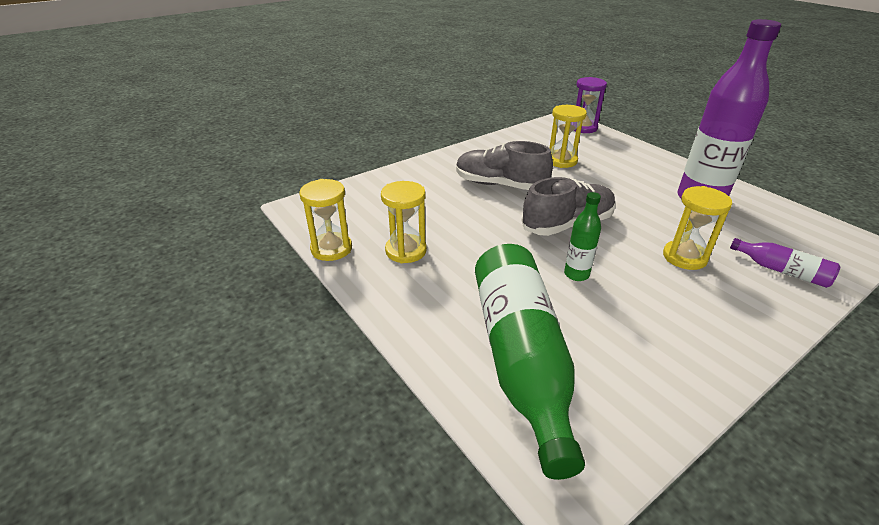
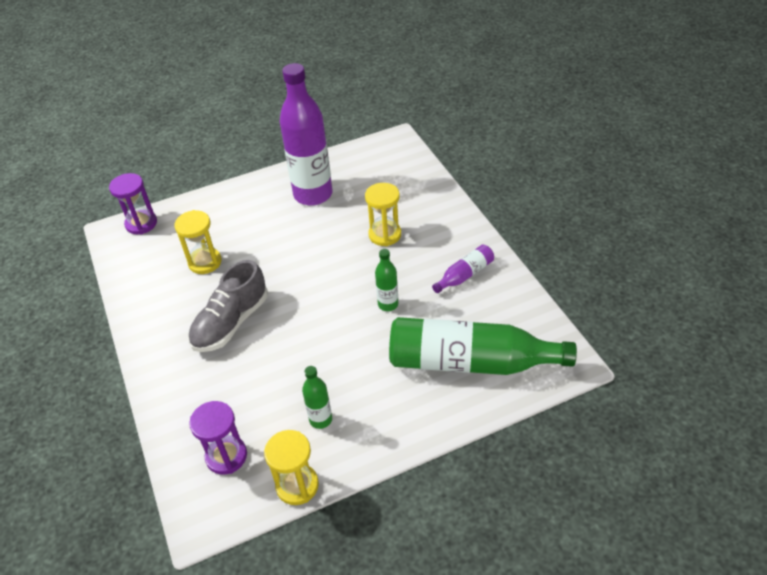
camera: 75 degrees left, 10 degrees up
(359, 208) = (226, 456): none -> purple hourglass
(406, 251) = (320, 419): yellow hourglass -> green bottle
(567, 224) = (318, 290): grey shoe -> none
(781, 271) = (413, 192): purple bottle -> purple bottle (465, 275)

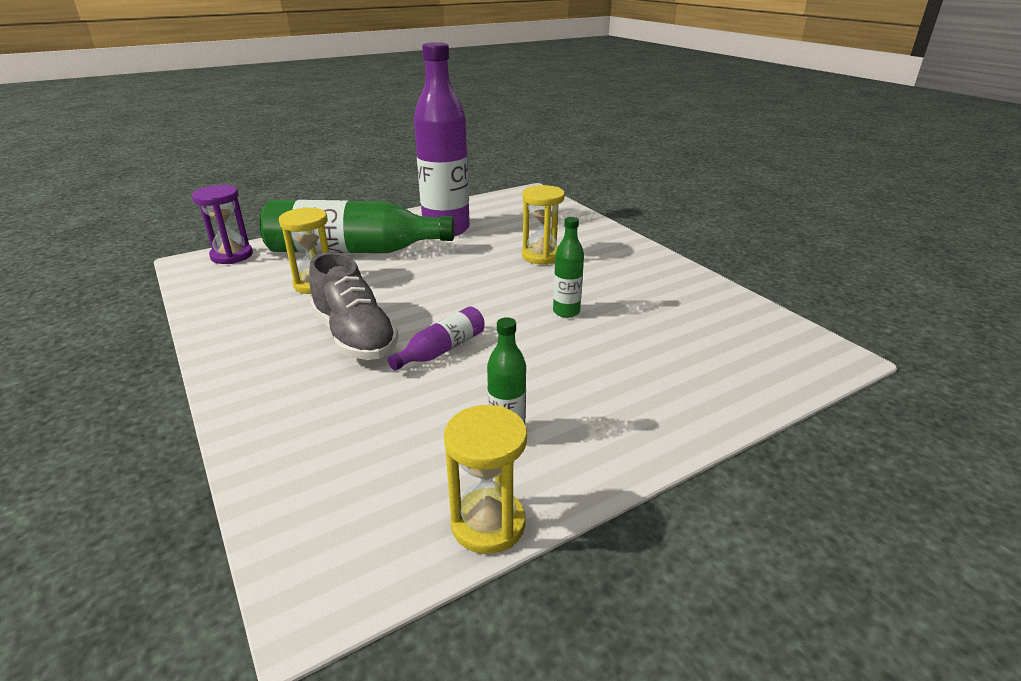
camera: 10 degrees left, 15 degrees down
(226, 456) = (359, 490): purple hourglass -> none
(231, 323) = (355, 336): grey shoe -> grey shoe turned 60 degrees counterclockwise
(465, 275) = (652, 284): purple bottle -> purple bottle (442, 350)
(470, 362) = (699, 360): green bottle -> green bottle (353, 250)

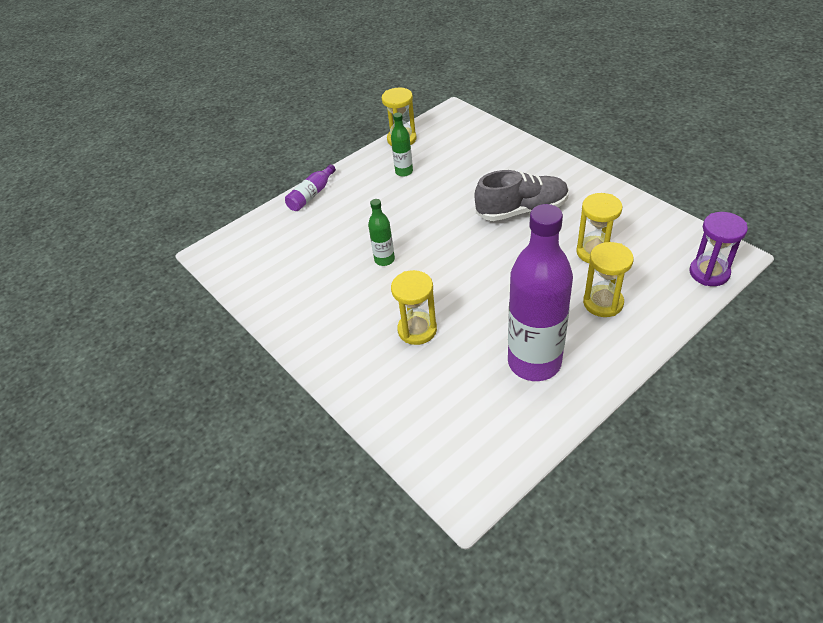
camera: 175 degrees right, 15 degrees up
(353, 250) = (603, 303): green bottle -> yellow hourglass
(355, 336) = (522, 210): grey shoe -> grey shoe turned 120 degrees clockwise
(442, 350) = (459, 211): purple bottle -> purple bottle (311, 195)

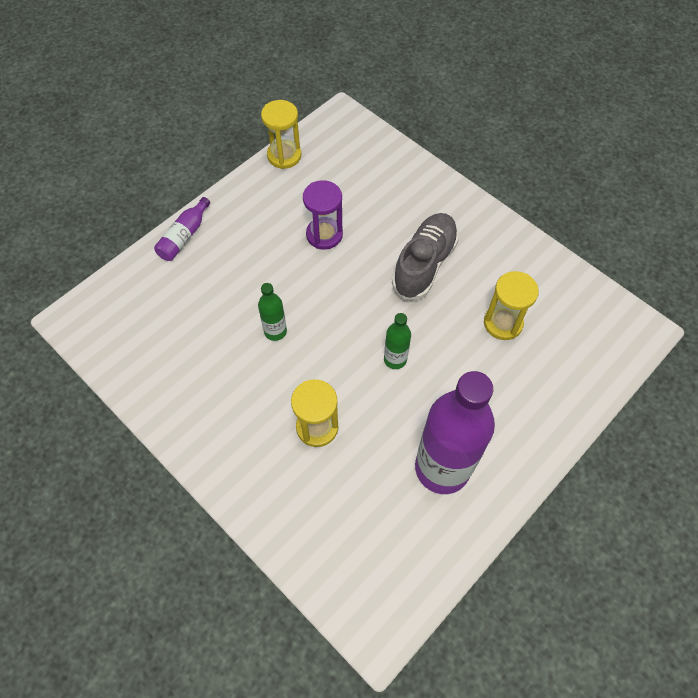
camera: 10 degrees left, 15 degrees up
(404, 172) = (290, 205): green bottle -> green bottle (395, 359)
(522, 210) = (424, 264): grey shoe -> grey shoe turned 45 degrees counterclockwise
(603, 303) = (511, 391): yellow hourglass -> none
(709, 273) = (619, 352): purple hourglass -> purple hourglass (324, 235)

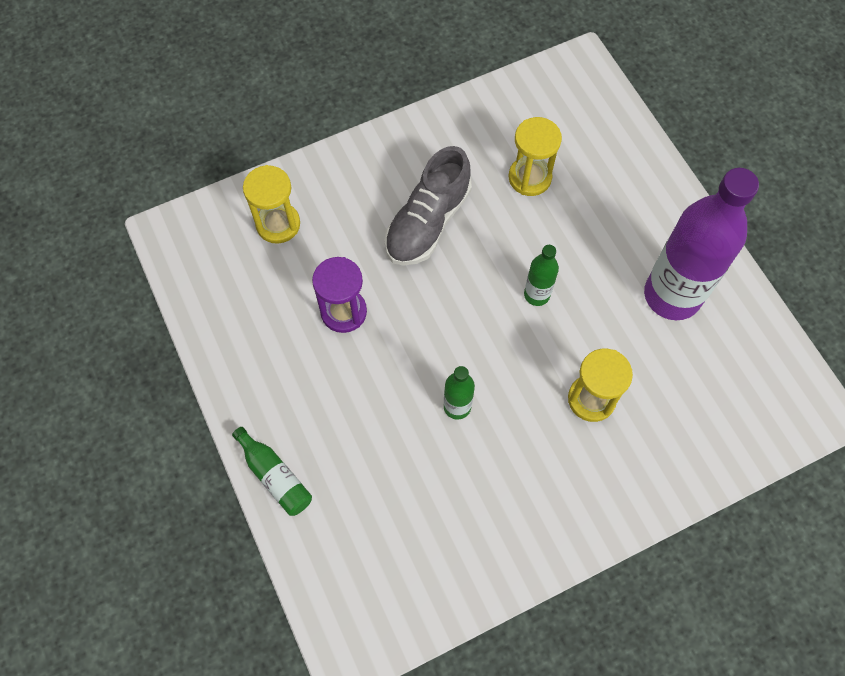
camera: 70 degrees left, 5 degrees up
(184, 236) = (275, 476): purple bottle -> green bottle
(284, 156) = (200, 319): yellow hourglass -> yellow hourglass (278, 224)
(424, 264) = (427, 222): grey shoe -> grey shoe turned 105 degrees counterclockwise

